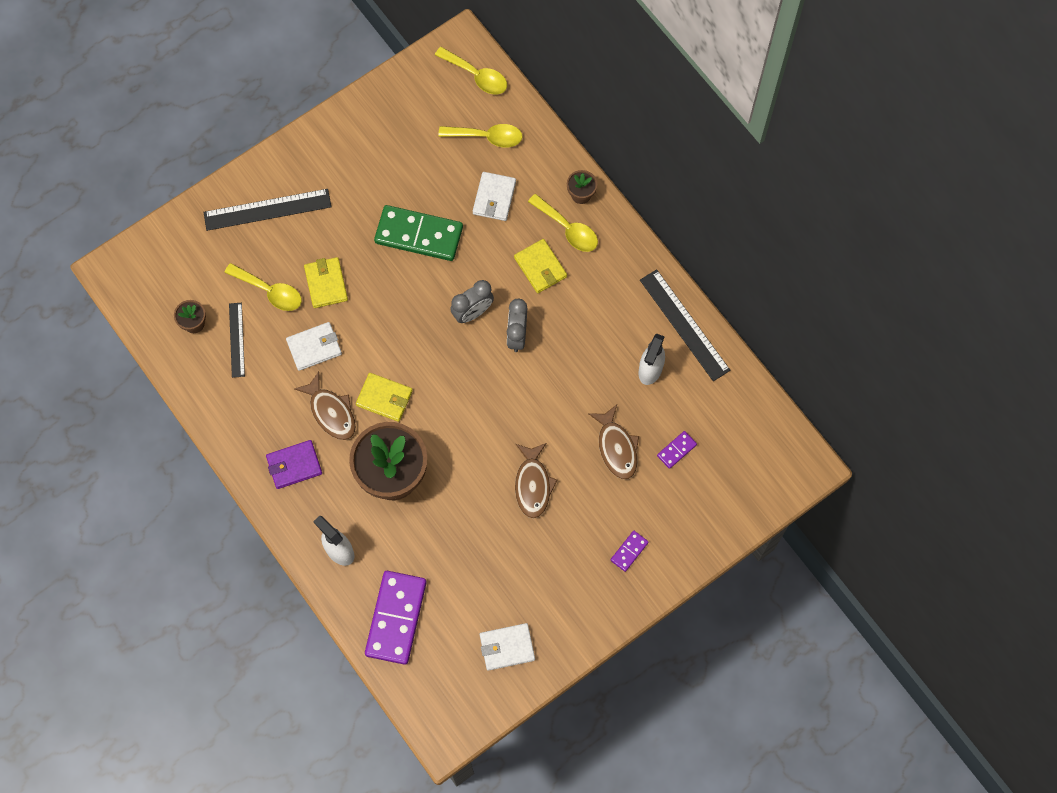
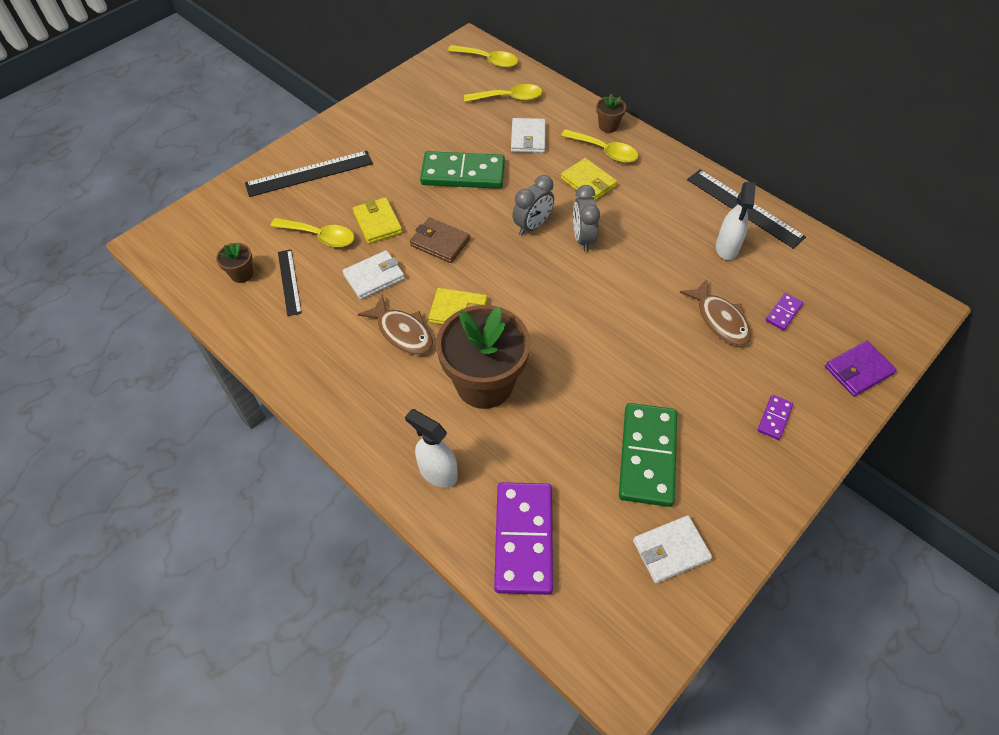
camera: 10 degrees left, 15 degrees down
(294, 465) = (369, 390): purple wallet -> purple wallet (858, 370)
(381, 317) = (440, 242): none -> brown wallet
(512, 566) = (647, 456): none -> green domino
(533, 485) = (643, 368): brown fish -> none

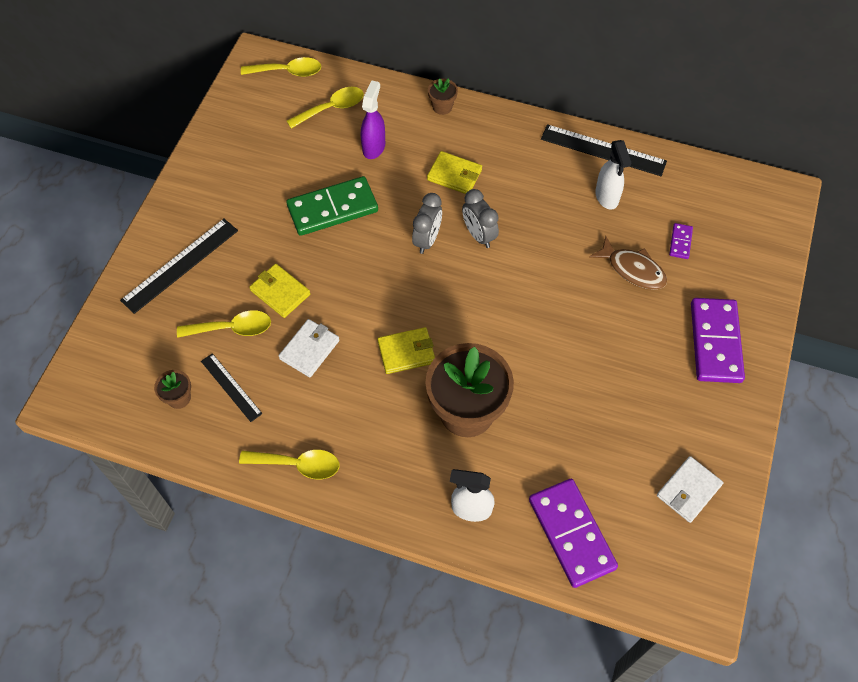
camera: 25 degrees left, 5 degrees up
(402, 332) = (367, 393): brown fish -> none
(440, 242) = (351, 290): brown wallet -> none
(528, 138) = (374, 147): white wallet -> purple spray bottle
(605, 151) = (453, 136): yellow spoon -> yellow spoon (298, 465)
(647, 456) = (633, 418): green domino -> none
(774, 418) = (715, 342): purple domino -> purple domino, size x2.23
(858, 370) = (760, 272): purple wallet -> none

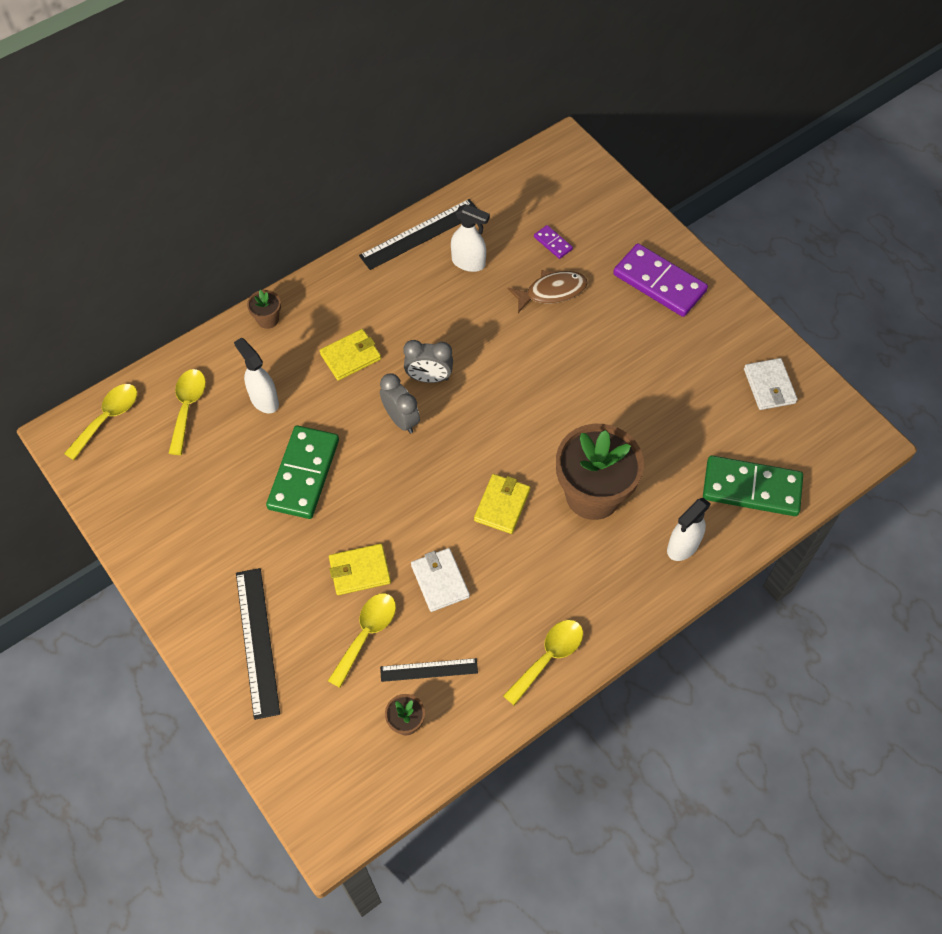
camera: 55 degrees left, 0 degrees up
(374, 147) = (264, 400): purple spray bottle -> white spray bottle
(572, 533) = (751, 488): purple domino -> green domino

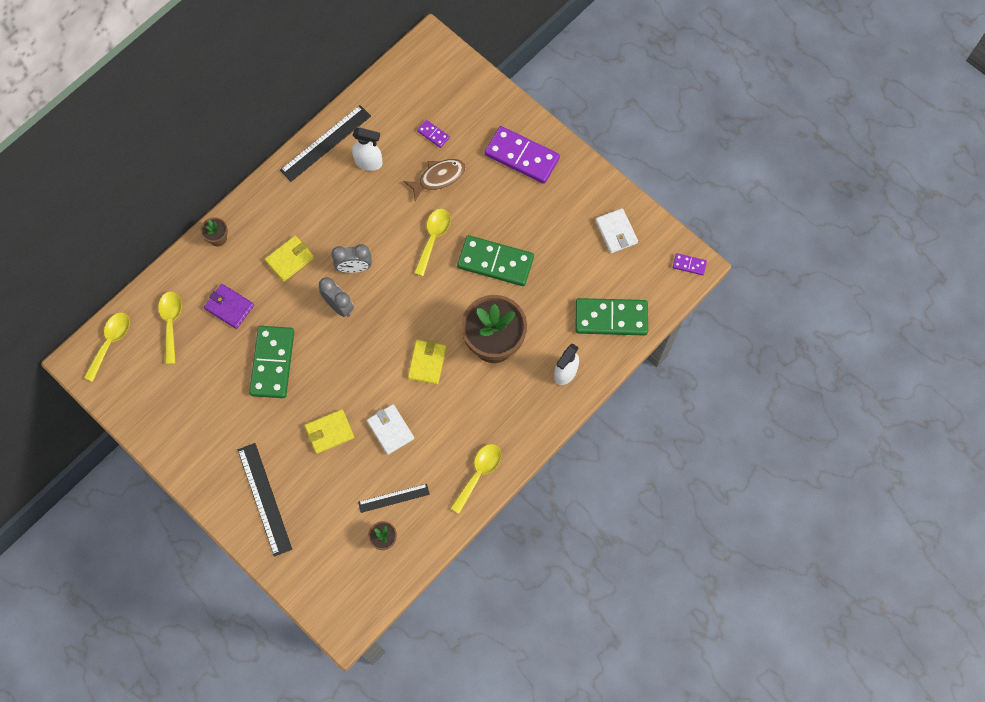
camera: 10 degrees left, 10 degrees up
(264, 400) = (229, 307): white spray bottle -> purple wallet
(366, 634) = (343, 479): yellow spoon -> yellow spoon (433, 238)
(609, 398) = (495, 262): none -> green domino
(861, 439) = (689, 265): none -> purple domino

